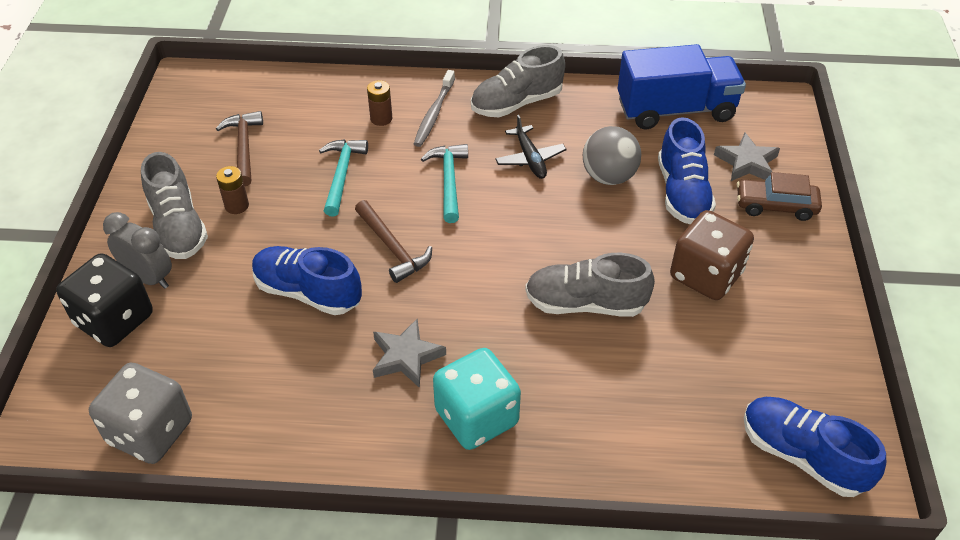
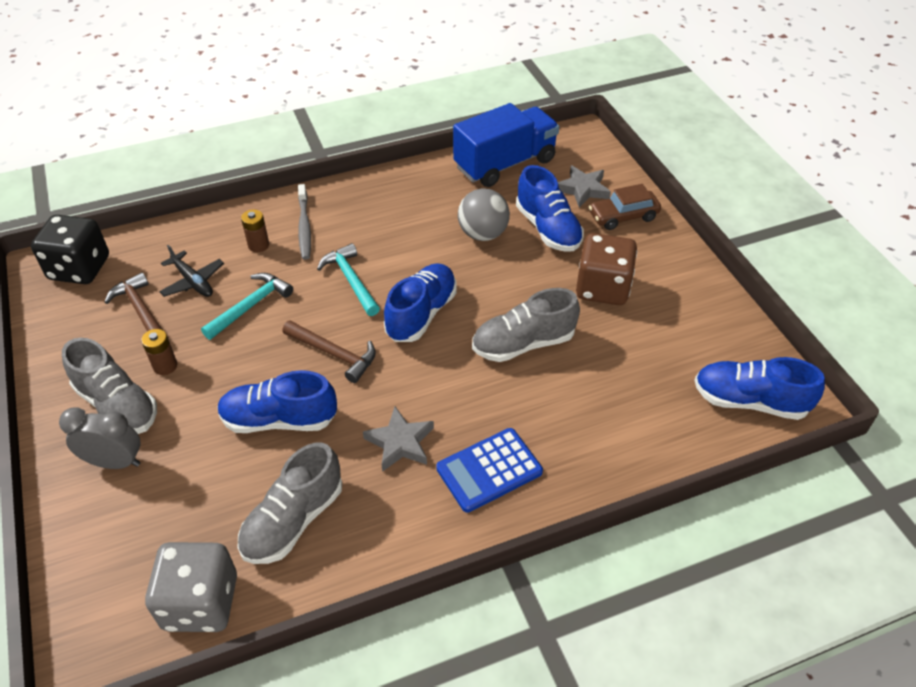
camera: 25 degrees left, 0 degrees up
(114, 320) = (102, 514): black dice -> black dice (79, 268)
(341, 175) = (250, 306): turquoise hammer -> turquoise hammer turned 60 degrees clockwise
(476, 417) = (489, 470): turquoise dice -> blue calculator
(499, 237) = (421, 314): none -> blue shoe
(516, 103) = (371, 196): grey shoe -> grey shoe (293, 520)
(530, 159) = (410, 239): black plane -> black plane (193, 281)

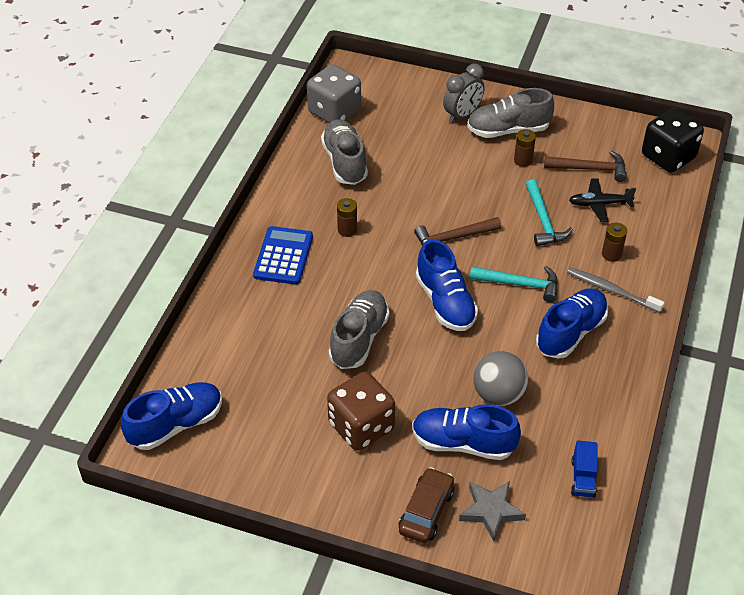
camera: 130 degrees right, 0 degrees up
(279, 420) = (423, 188): blue shoe -> blue shoe (570, 333)
(400, 443) = (347, 230): grey star -> brown battery
(505, 164) = (583, 478): blue truck -> blue truck, size x0.43

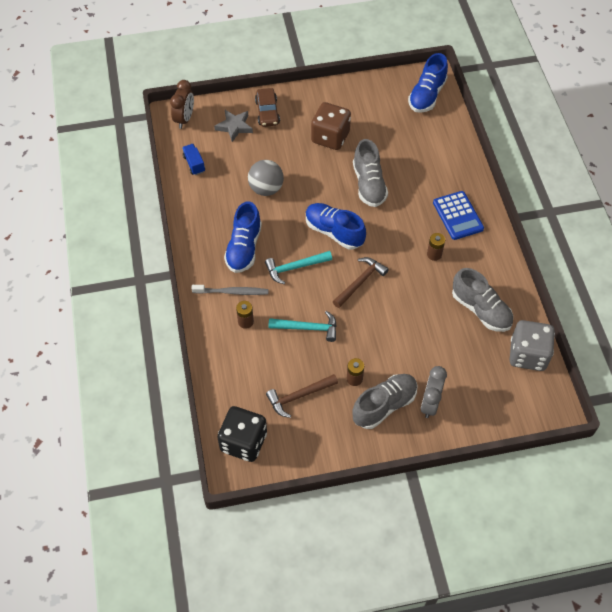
camera: 150 degrees right, 10 degrees up
(463, 443) = (269, 153): blue shoe -> none
(543, 221) = (307, 328): turquoise hammer -> turquoise hammer turned 135 degrees clockwise
(563, 563) = (184, 119): none -> brown clock
(599, 204) = (275, 364): black plane -> none

